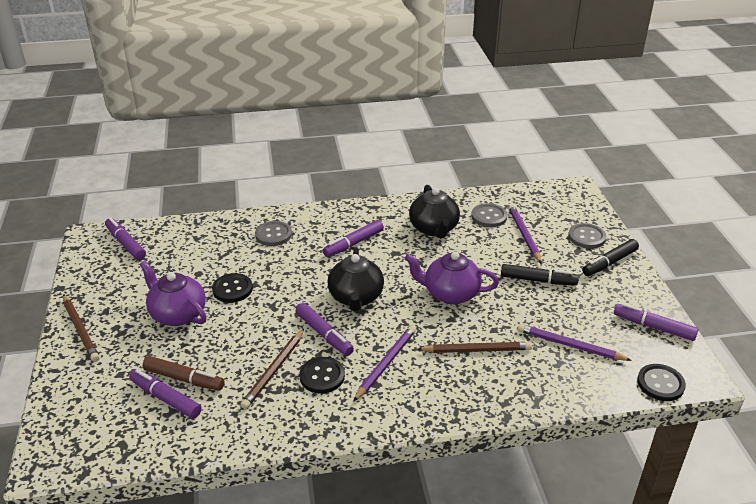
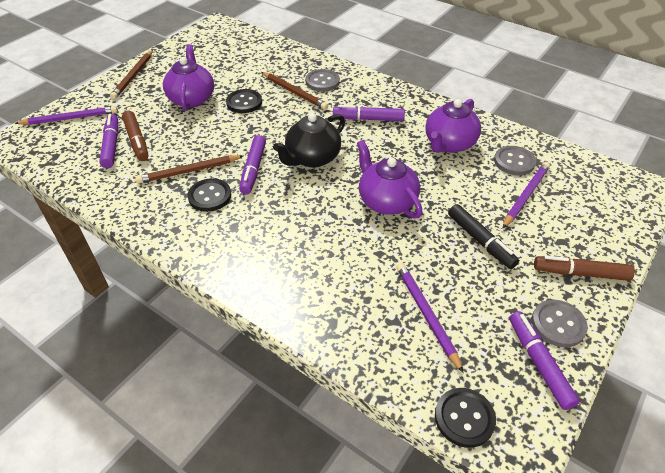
camera: 45 degrees right, 10 degrees up
(126, 243) = (229, 39): purple marker -> none
(386, 364) = (261, 219): purple pencil -> purple pencil (70, 118)
(434, 229) = (449, 144): black teapot -> purple teapot
(476, 350) = (341, 258): brown pencil -> brown pencil (294, 92)
(586, 237) = (590, 235): grey button -> grey button (558, 324)
(609, 263) = (580, 273): black marker -> brown marker

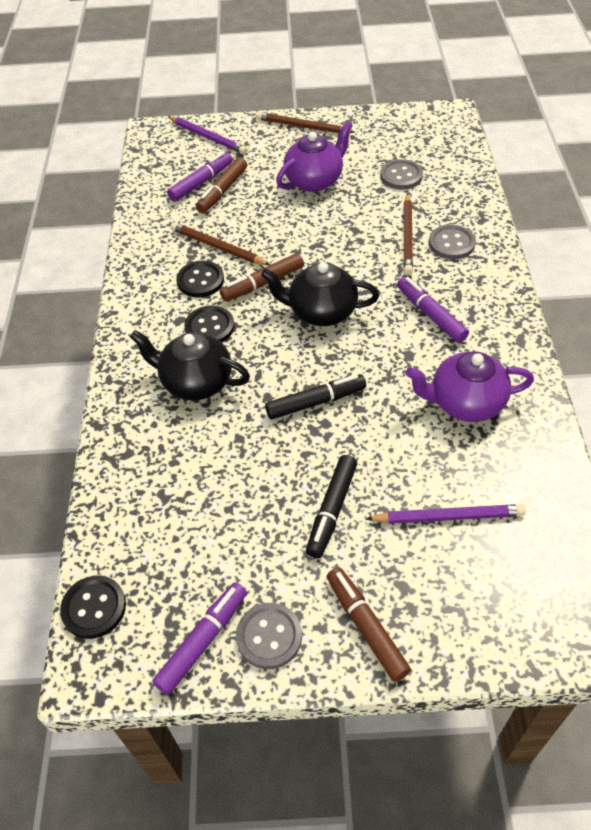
camera: 55 degrees right, 5 degrees up
(133, 76) = (303, 126): brown pencil -> brown pencil turned 45 degrees clockwise
(244, 102) = (349, 215): black button -> black button (209, 327)
(253, 169) = (262, 283): purple marker -> brown marker
(304, 249) = (195, 382): none -> black teapot
(386, 201) = (316, 402): purple teapot -> black marker
(426, 315) = (191, 517): purple pencil -> none
(514, 162) = (499, 477): grey button -> grey button (401, 176)

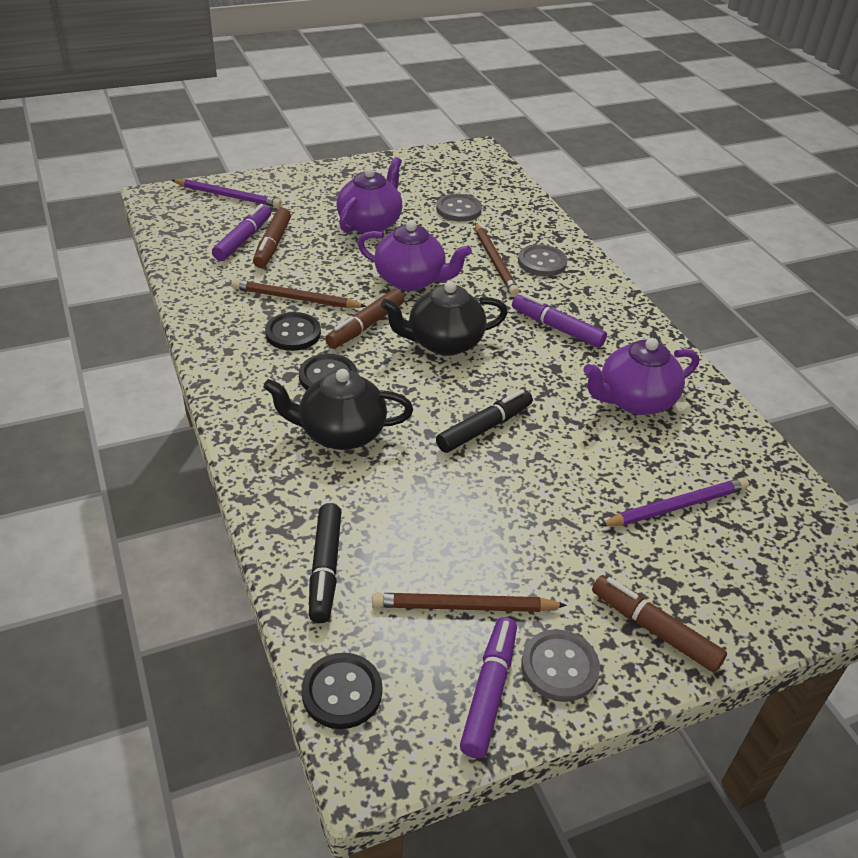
camera: 25 degrees left, 10 degrees down
(303, 126) = (330, 176): brown pencil -> brown pencil (464, 606)
(323, 244) = (411, 280): none -> purple teapot
(331, 510) = (557, 527): black marker -> black marker (325, 569)

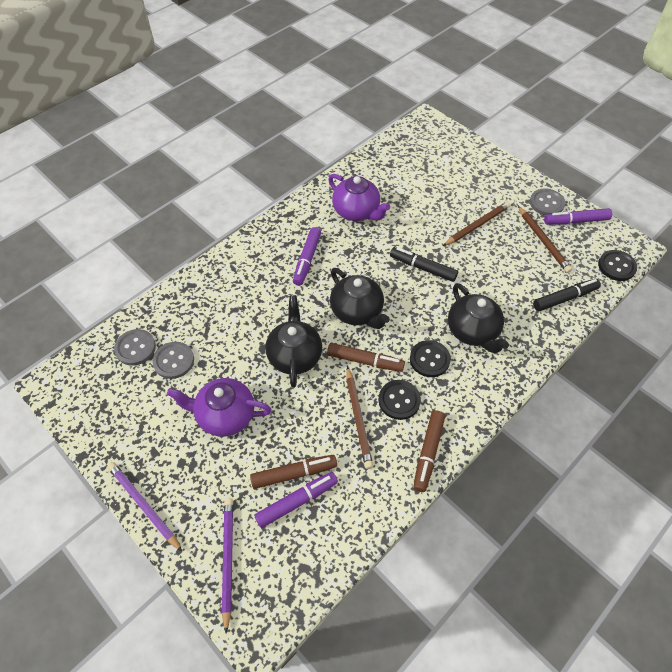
camera: 110 degrees left, 15 degrees up
(243, 239) = (297, 501): purple marker -> purple marker turned 150 degrees clockwise
(411, 280) = (295, 355): purple teapot -> black teapot
(494, 261) = (243, 314): brown pencil -> brown pencil (477, 225)
(542, 262) = (231, 287): grey button -> grey button (135, 348)
(654, 629) = (504, 179): brown marker -> brown marker (428, 453)
(676, 506) = (427, 183): purple pencil -> purple pencil (144, 505)

